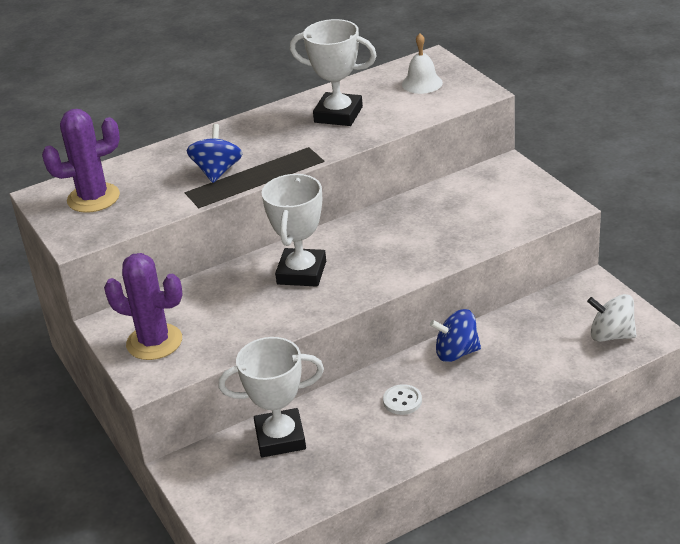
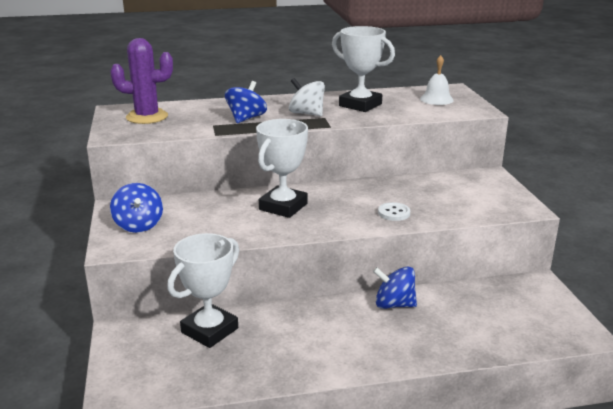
camera: 15 degrees right, 10 degrees down
(154, 342) = (138, 225): purple cactus -> blue spinning top
(280, 438) = (209, 330): white trophy -> white trophy turned 60 degrees counterclockwise
(402, 401) = (327, 329): white button -> white button (394, 213)
(611, 335) = (541, 325): white spinning top -> white spinning top (306, 113)

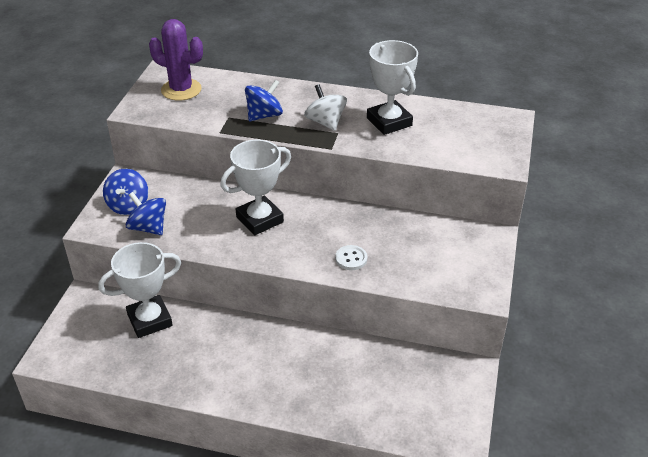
camera: 25 degrees right, 15 degrees up
(394, 304) = (316, 347): blue spinning top -> blue spinning top (148, 227)
(436, 99) = (476, 132): white bell -> none

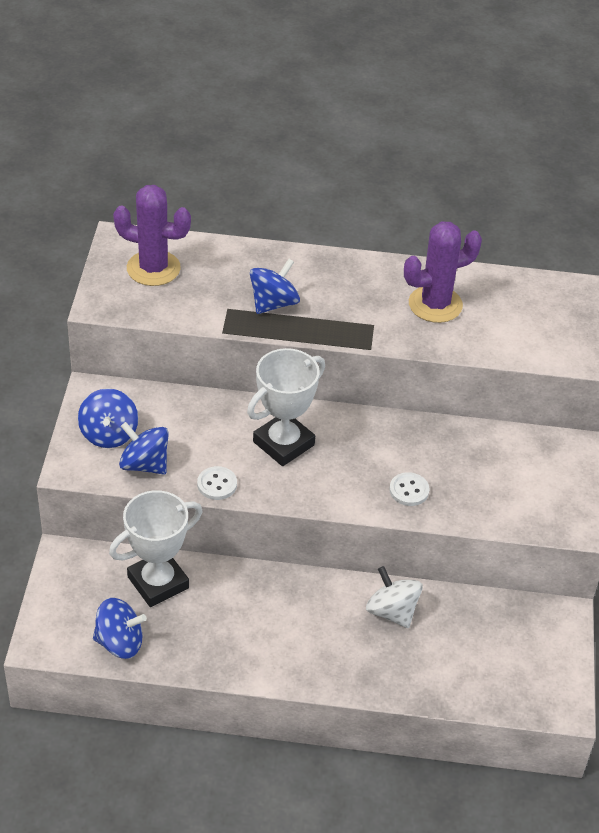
camera: 10 degrees left, 5 degrees up
(106, 363) = (120, 642): none -> blue spinning top
(200, 245) = (217, 484): none -> white button
(325, 122) = (355, 309): white spinning top -> white spinning top (392, 611)
(389, 122) = (435, 304): white trophy -> purple cactus

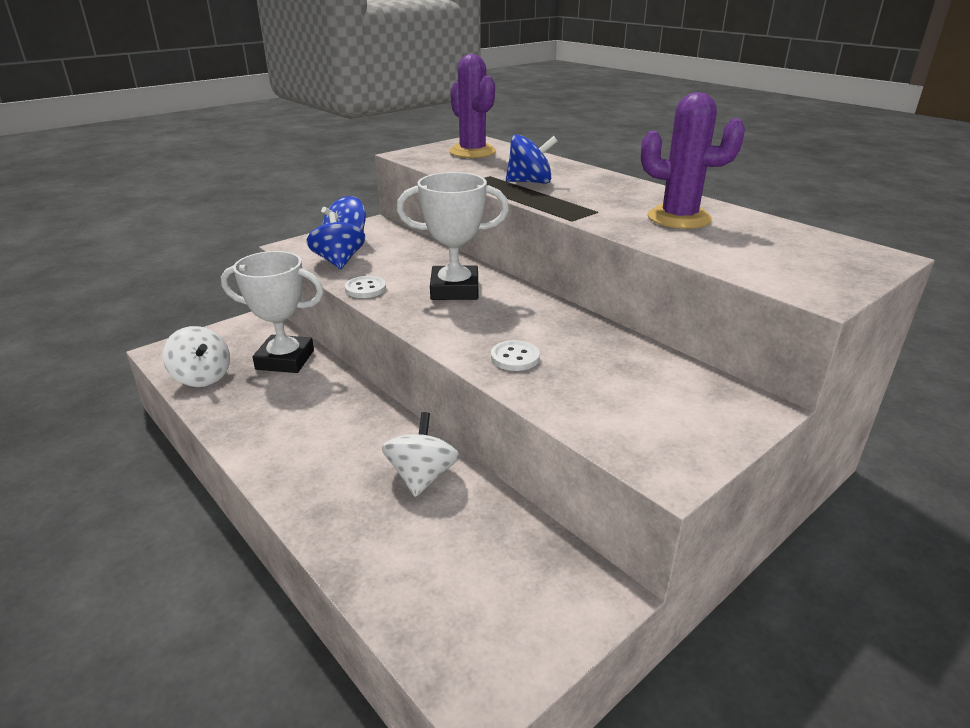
camera: 45 degrees right, 15 degrees down
(120, 642) = (202, 377): blue spinning top -> white spinning top

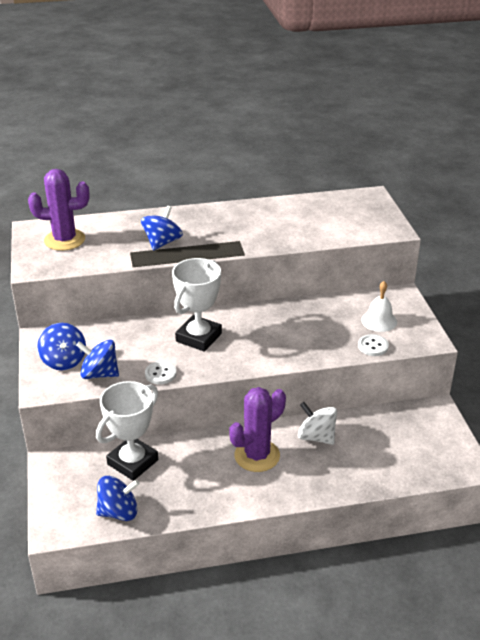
camera: 60 degrees left, 5 degrees up
(202, 377) = (119, 512): white spinning top -> blue spinning top
(515, 357) = (302, 345): white button -> white button (373, 346)
(655, 404) = (379, 320): none -> white bell
(679, 218) = (276, 221): purple cactus -> purple cactus (257, 455)

